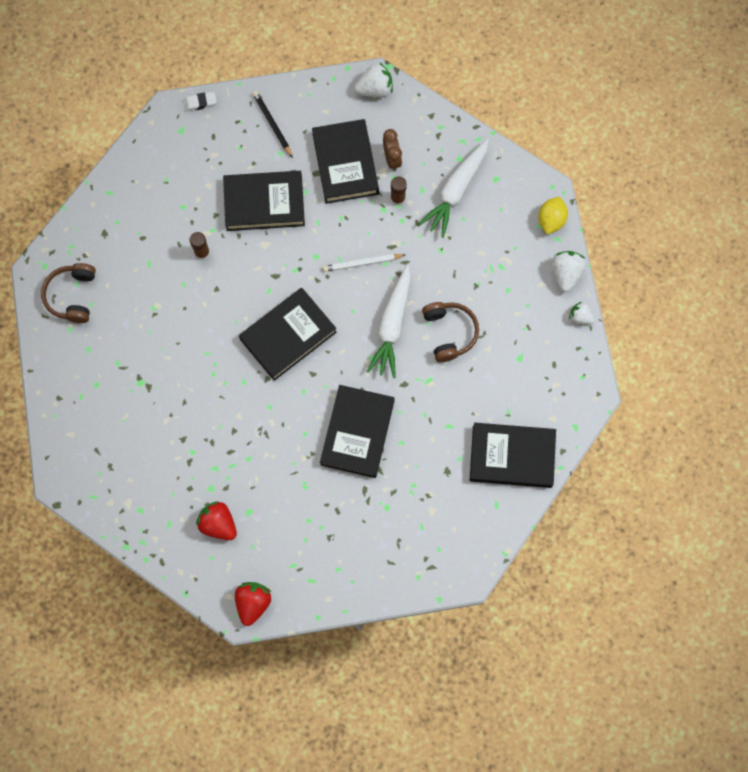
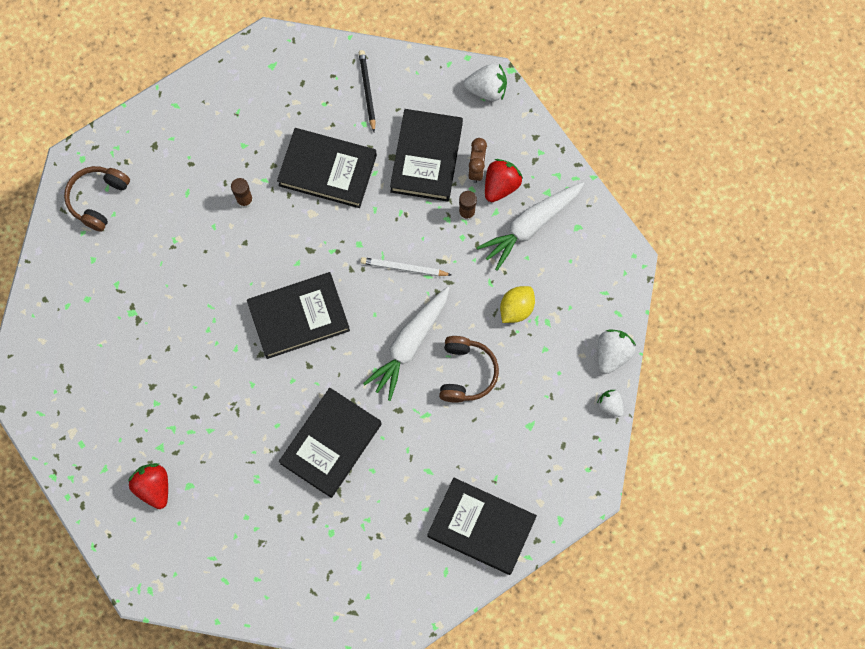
camera: 20 degrees right, 0 degrees up
(200, 103) = (302, 43): white eraser -> none
(253, 603) = (157, 582): red strawberry -> red strawberry (500, 186)
(551, 220) = (618, 291): yellow lemon -> yellow lemon (516, 308)

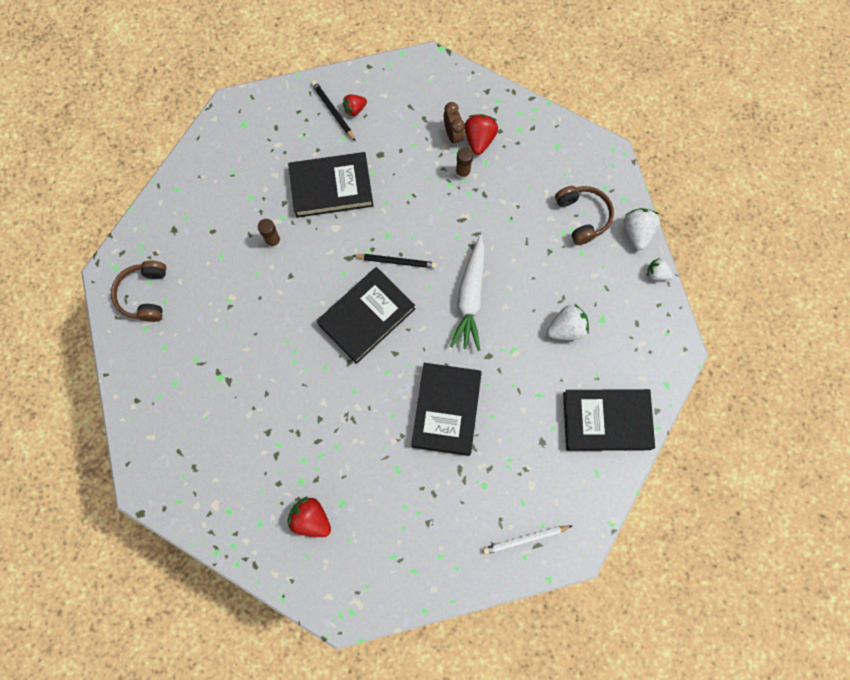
camera: 25 degrees left, 0 degrees up
(355, 275) = (396, 261): none -> black pencil
(390, 98) = (355, 109): none -> red strawberry
(404, 268) = (434, 238): white pencil -> white pencil (525, 539)
(426, 157) = (408, 143): black book -> none
(466, 373) = (528, 300): brown headphones -> brown headphones (582, 217)
(487, 89) = (429, 71): white strawberry -> white strawberry (566, 328)
(516, 308) = (542, 231): yellow lemon -> none
(530, 226) = (519, 161): white carrot -> none

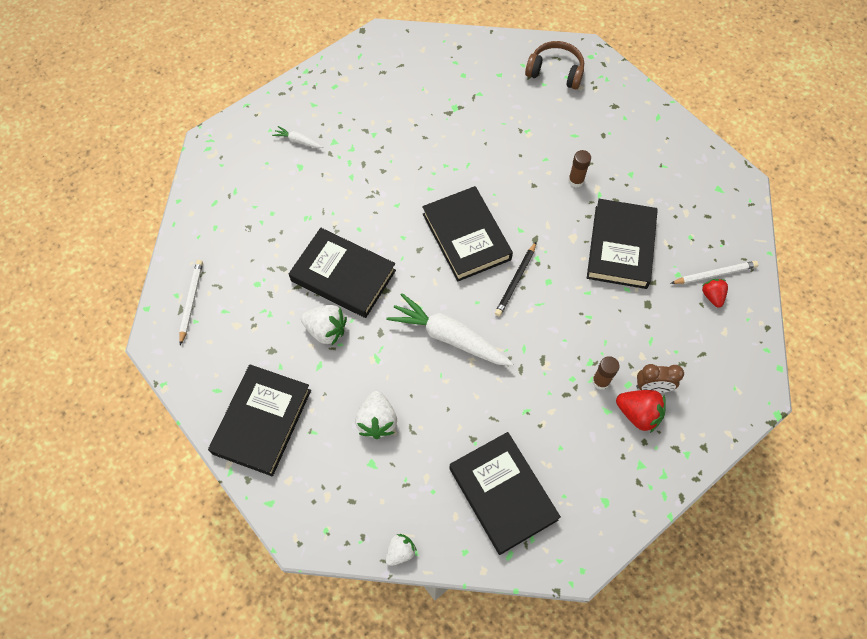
camera: 110 degrees right, 10 degrees down
(311, 519) = (298, 141): red strawberry -> white carrot
(333, 111) = (715, 274): black pencil -> white pencil
(582, 217) = (502, 494): brown headphones -> black book
(636, 232) = (460, 551): white strawberry -> white strawberry (326, 330)

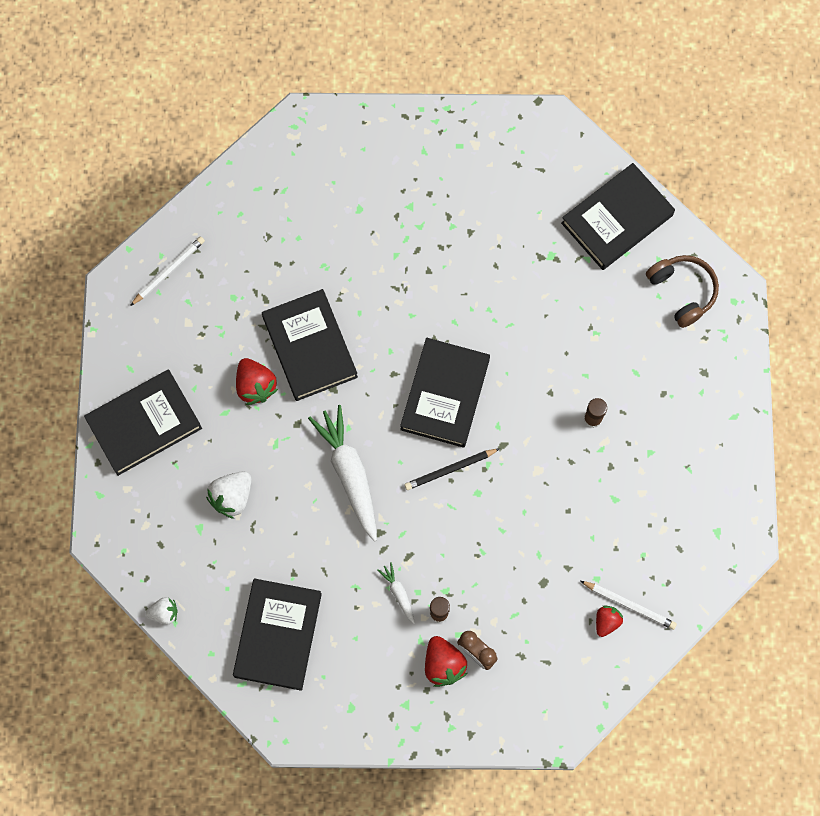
camera: 40 degrees right, 10 degrees up
(298, 141) = (379, 181): white carrot -> white carrot (398, 593)
(326, 330) = (255, 386): white strawberry -> red strawberry
(621, 247) = (571, 513): black book -> black book (617, 219)

